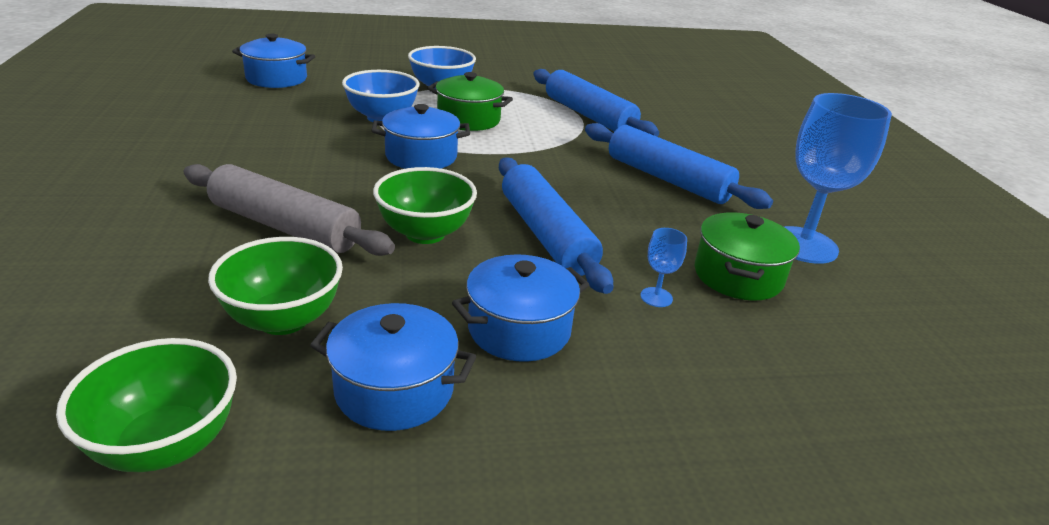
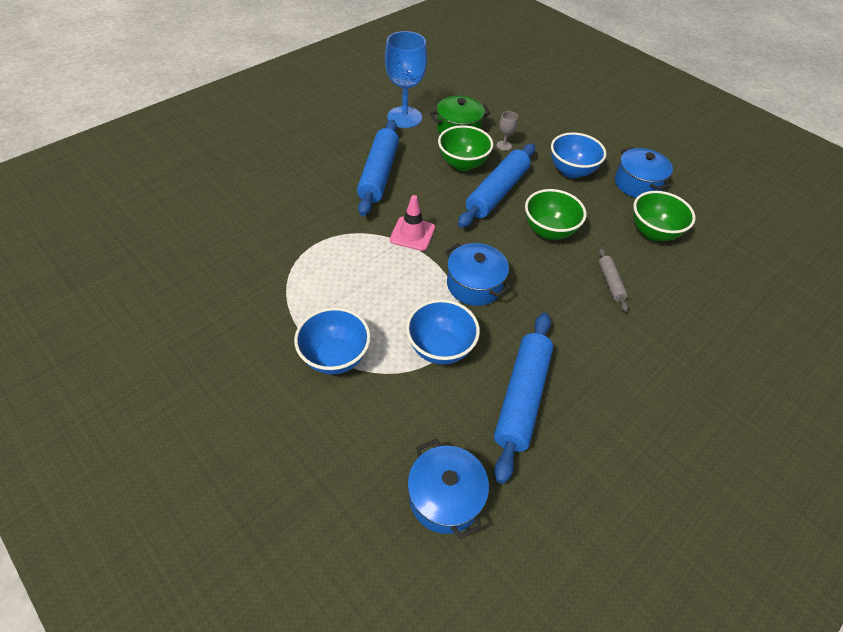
camera: 125 degrees left, 20 degrees up
(165, 445) = (721, 216): green bowl -> green bowl (462, 164)
(285, 226) = (610, 282): grey rolling pin -> grey rolling pin, size x0.49
(468, 119) = (386, 299): green pot -> none
(519, 329) = (571, 171): blue pot -> blue bowl
(538, 158) = (412, 234): none -> pink traffic cone
(588, 116) = (305, 242): blue rolling pin -> blue rolling pin (522, 398)
(656, 297) = (504, 145): blue goblet -> grey goblet

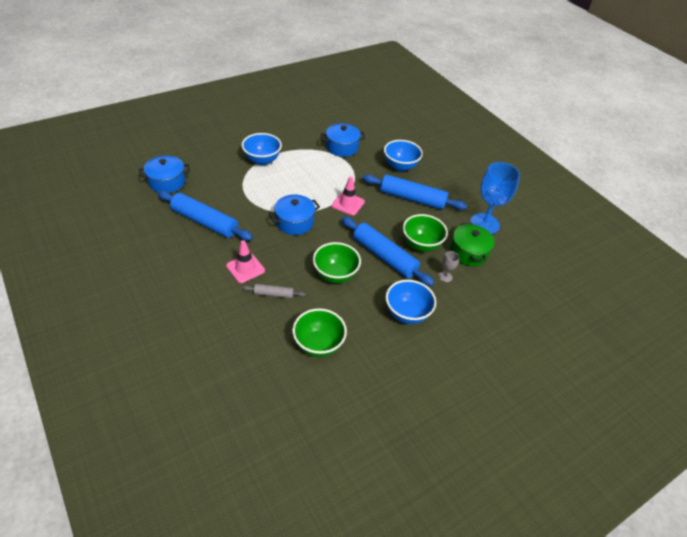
camera: 100 degrees right, 5 degrees down
(440, 348) = (252, 198): blue bowl -> blue bowl (400, 166)
(586, 321) = (245, 268): none -> pink traffic cone
(637, 184) = (383, 360): blue pot -> blue pot (342, 147)

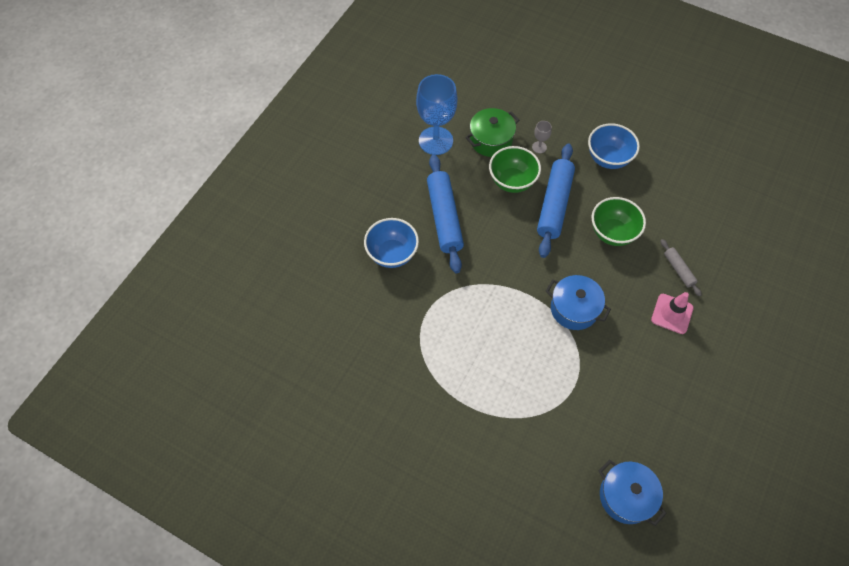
camera: 115 degrees left, 15 degrees up
(204, 222) = (649, 399): blue rolling pin -> none
(262, 160) = (497, 413): blue bowl -> none
(318, 345) = (696, 206): green bowl -> none
(342, 147) = (399, 336): blue pot -> none
(348, 204) = (502, 274): pink traffic cone -> none

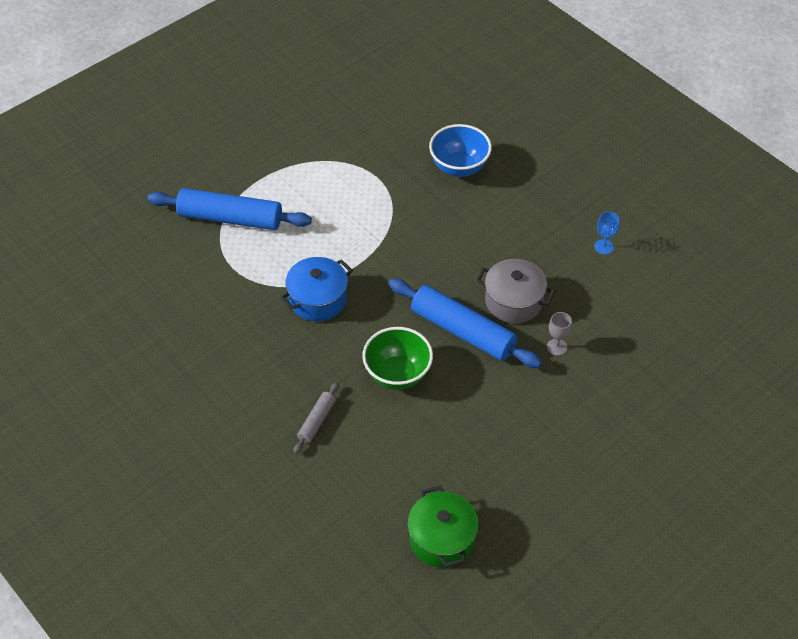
camera: 110 degrees right, 10 degrees down
(435, 141) = (604, 247): blue goblet -> blue goblet, size x0.42
(444, 217) = (488, 223): blue rolling pin -> blue rolling pin (230, 218)
(491, 140) = (585, 301): green pot -> green pot (442, 539)
(512, 181) = (513, 301): green bowl -> grey pot
(608, 158) = (510, 415): blue bowl -> none
(626, 496) = (104, 266): blue pot -> none
(672, 314) = (265, 388): pink traffic cone -> none
(678, 270) = (317, 421): grey rolling pin -> grey rolling pin turned 60 degrees counterclockwise

